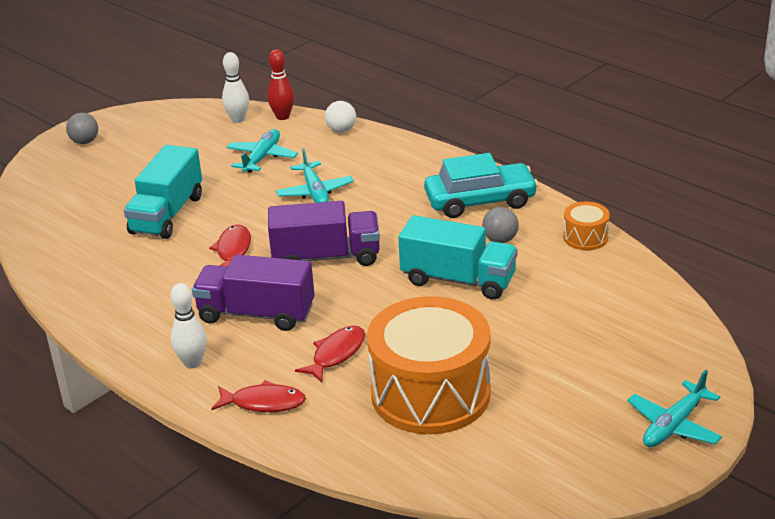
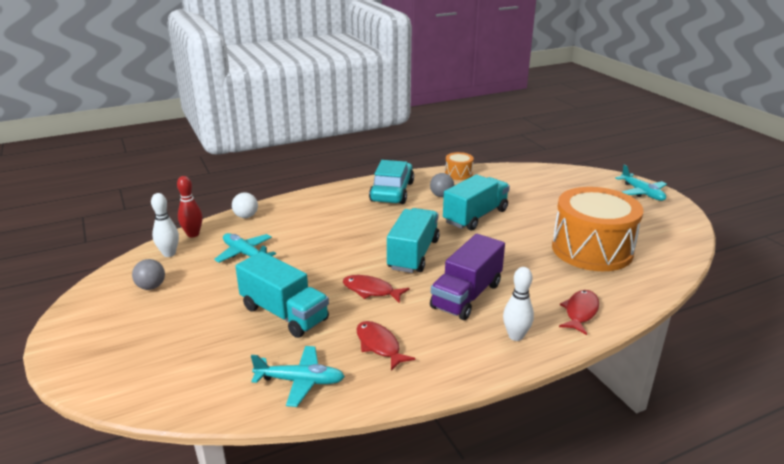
camera: 70 degrees left, 5 degrees down
(85, 142) = (91, 342): grey ball -> grey ball (151, 287)
(315, 192) = (321, 242): turquoise plane -> turquoise plane (300, 381)
(326, 257) = (413, 254): purple truck -> turquoise truck
(336, 354) = (535, 273): red fish -> red fish (379, 345)

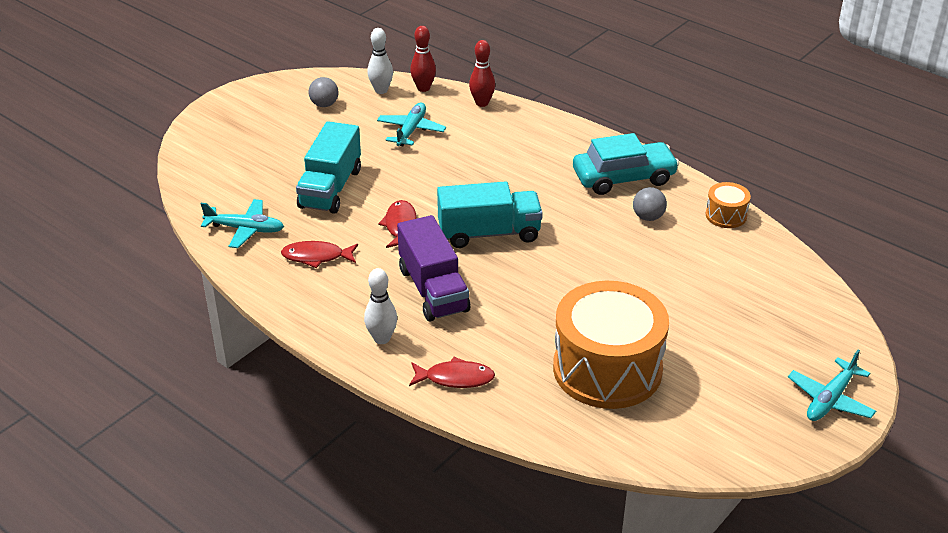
camera: 65 degrees right, 10 degrees up
(246, 216) = (482, 103): white ball -> red bowling pin
(300, 381) = (245, 229): turquoise plane -> turquoise plane turned 60 degrees counterclockwise
(379, 345) = (316, 257): red fish -> red fish turned 120 degrees counterclockwise
(466, 295) = (433, 290): purple truck -> purple truck turned 120 degrees counterclockwise
(475, 216) = (615, 257): turquoise truck -> none

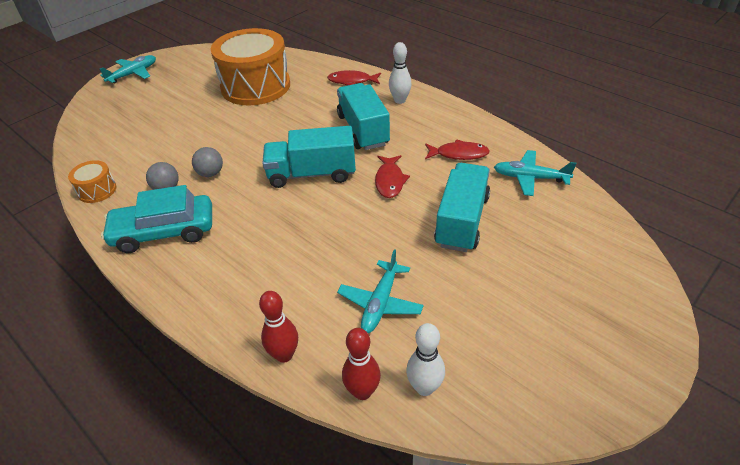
camera: 175 degrees left, 5 degrees up
(324, 104) = (500, 356): grey ball -> grey ball (210, 173)
(433, 290) = (363, 130): purple truck -> turquoise truck

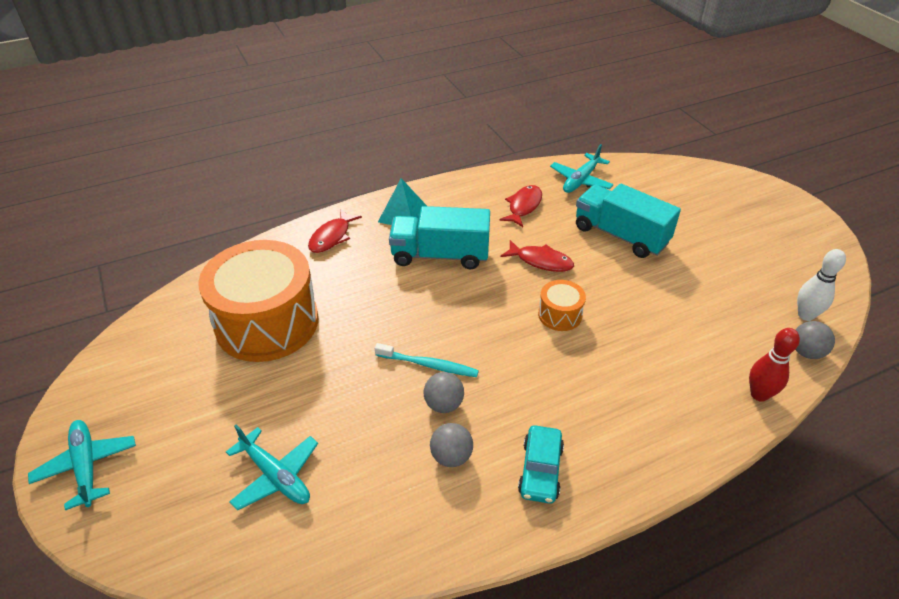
camera: 70 degrees left, 0 degrees up
(97, 190) = (409, 544): orange drum -> orange drum (560, 315)
(164, 232) = (540, 470): turquoise car -> turquoise car, size x0.61
(244, 157) = (428, 365): none -> turquoise toothbrush
(312, 174) = (497, 314): turquoise truck -> none
(362, 391) = (806, 352): red bowling pin -> grey ball
(380, 303) = (709, 314): turquoise plane -> turquoise plane (276, 476)
(400, 100) = (403, 214): white bowling pin -> turquoise pyramid

